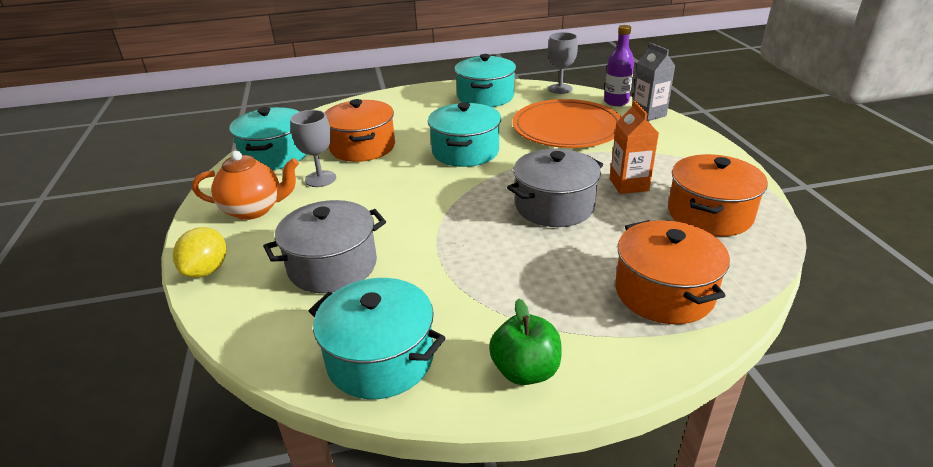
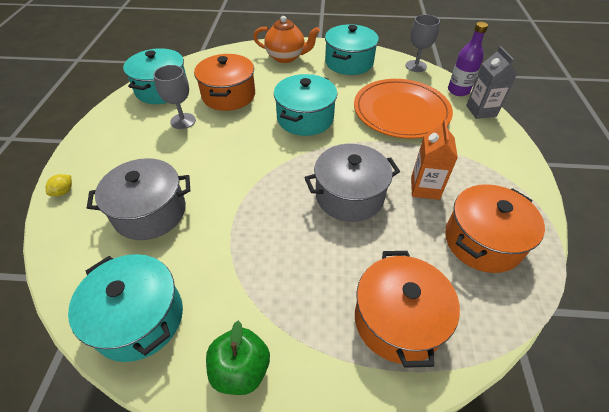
camera: 15 degrees right, 15 degrees up
(207, 270) = (63, 192): yellow lemon -> yellow lemon, size x0.56
(254, 209) = (122, 140): orange teapot -> orange teapot (286, 57)

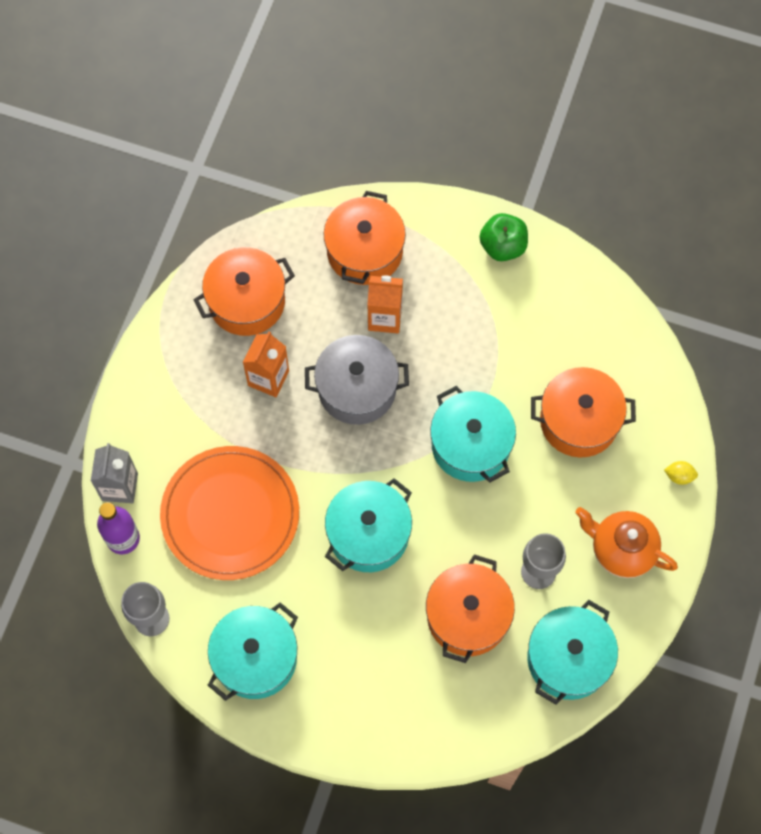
camera: 165 degrees left, 20 degrees up
(63, 192) = (679, 476): yellow lemon -> yellow lemon turned 60 degrees clockwise
(139, 318) = (584, 306): turquoise pot -> turquoise pot (471, 445)
(150, 212) = (579, 421): grey pot -> orange pot
(286, 57) = (355, 703): orange teapot -> orange teapot (621, 550)
(348, 257) = (385, 318): none -> orange carton

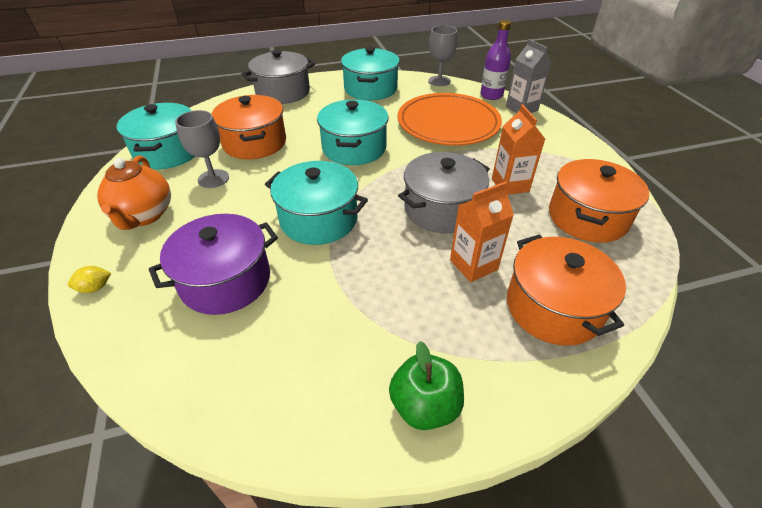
camera: 145 degrees right, 25 degrees down
(373, 726) = (283, 92): none -> grey pot
(579, 421) = (226, 280): orange pot -> purple pot
(621, 550) = (144, 216): orange teapot -> orange teapot turned 90 degrees clockwise

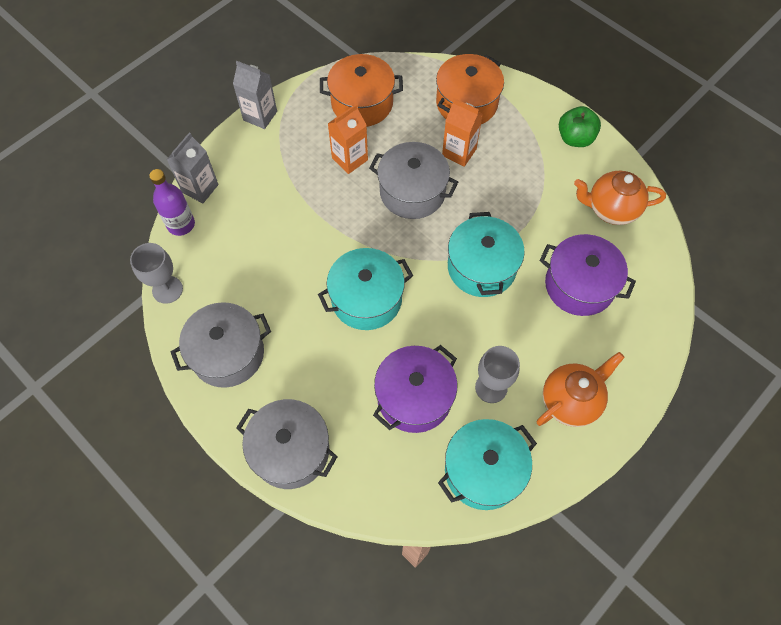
camera: 120 degrees left, 20 degrees up
(95, 288) = (648, 363): yellow lemon -> none
(254, 143) = (414, 397): orange pot -> purple pot
(280, 374) = (611, 209): none -> orange teapot
(370, 89) = (228, 354): turquoise pot -> grey pot
(448, 123) = (269, 240): orange plate -> none
(593, 152) = (260, 116): none -> grey carton

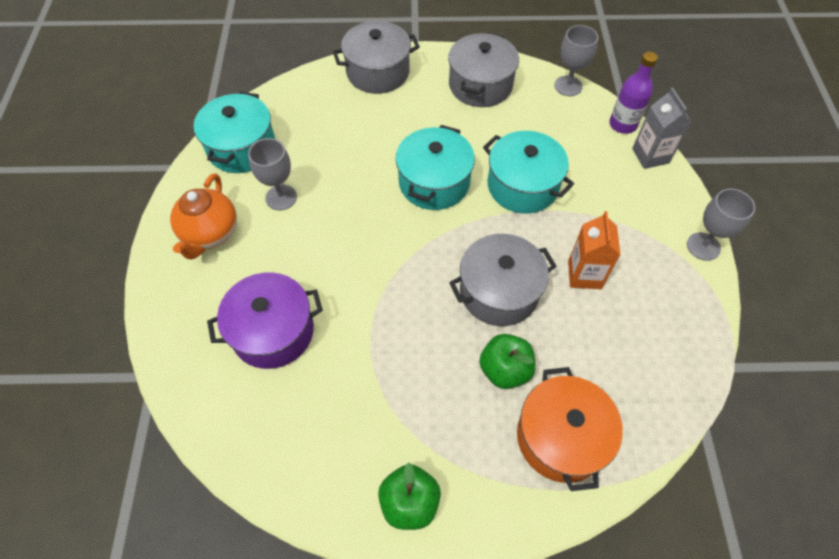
camera: 135 degrees right, 5 degrees down
(260, 116) = (703, 246): grey carton -> grey goblet
(362, 103) = (648, 338): orange pot -> none
(414, 397) = (331, 152): purple pot -> none
(459, 152) = (505, 370): orange carton -> green apple
(481, 267) = (372, 277): turquoise pot -> turquoise pot (522, 186)
(611, 209) = (301, 441): orange teapot -> none

